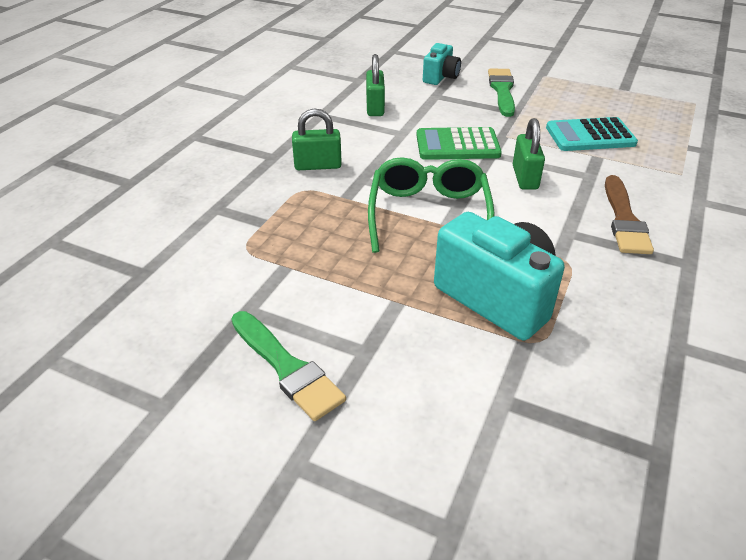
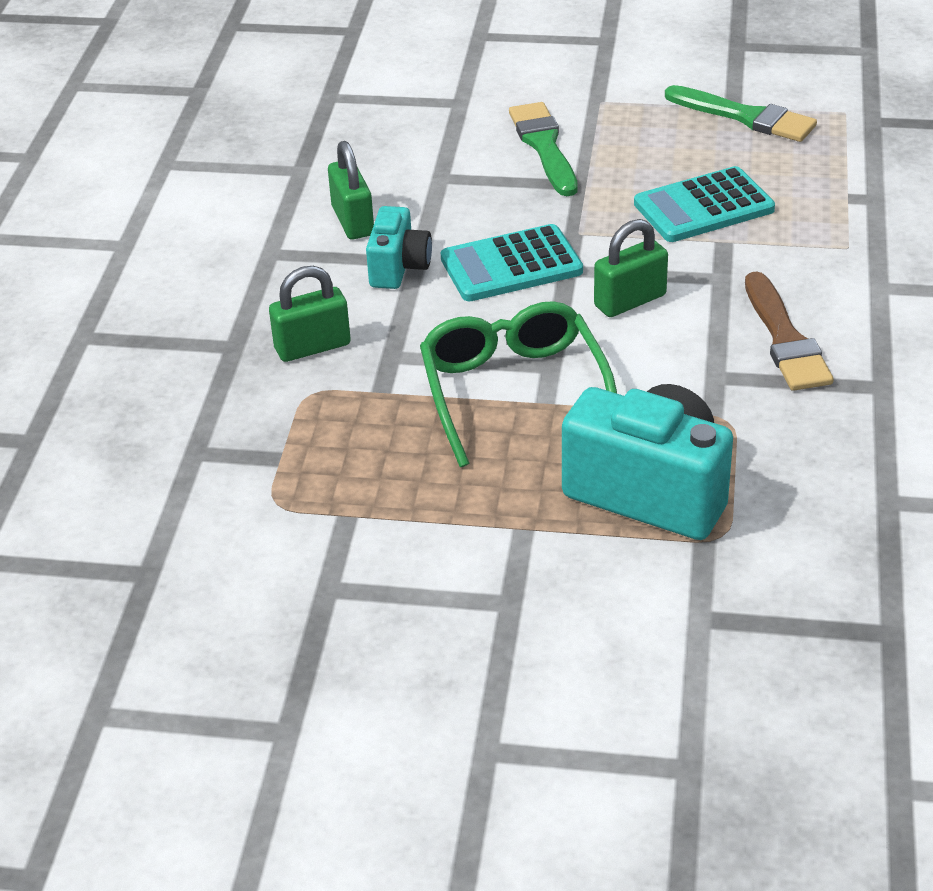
camera: 15 degrees left, 0 degrees up
(287, 368) = (420, 647): green brush -> green brush (746, 117)
(440, 77) = (435, 139): turquoise camera -> turquoise camera (399, 268)
(457, 145) = (511, 265): green calculator -> turquoise calculator
(525, 177) = (630, 301): green padlock -> green padlock turned 75 degrees clockwise

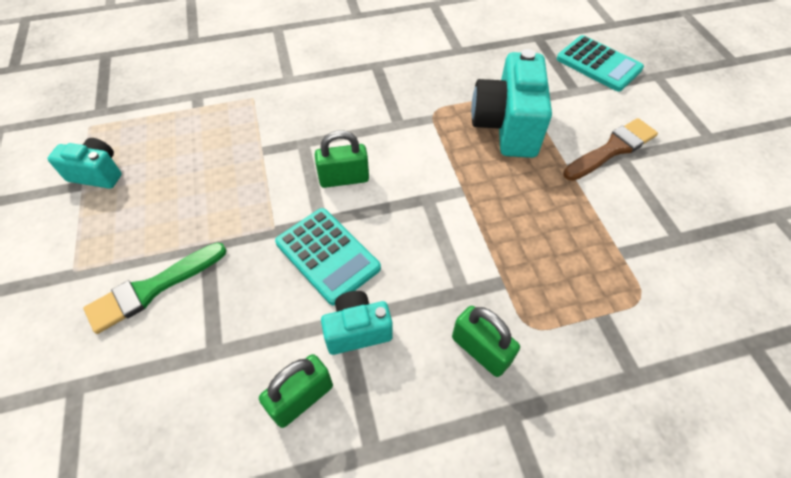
camera: 115 degrees left, 15 degrees up
(513, 390) = (461, 209): green glasses -> none
(630, 301) = (344, 178): green padlock -> green padlock turned 45 degrees counterclockwise
(703, 207) = (223, 169): turquoise calculator -> turquoise calculator (598, 64)
(746, 117) = (97, 174): green brush -> turquoise camera
(785, 339) = (353, 104): brown brush -> brown brush (612, 149)

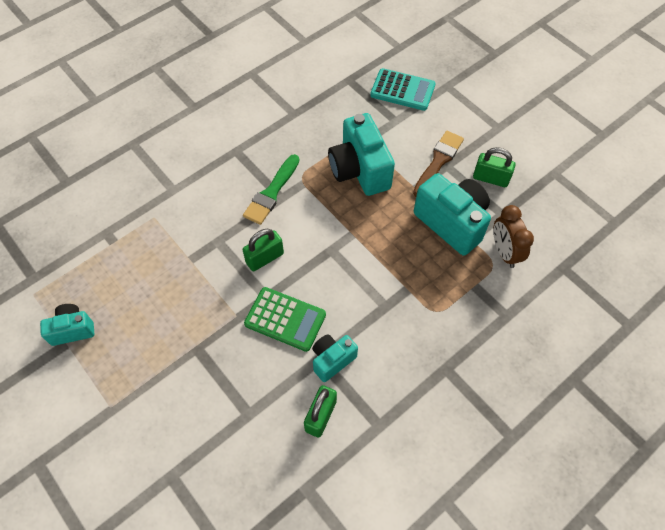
camera: 25 degrees left, 5 degrees up
(152, 289) = (178, 394): green brush -> green brush (271, 193)
(327, 255) = (285, 319): turquoise calculator -> green calculator
(480, 350) = (413, 339): green padlock -> green padlock (490, 178)
(601, 224) = (452, 223): none -> turquoise camera
(665, 288) = (504, 252): none -> brown clock

